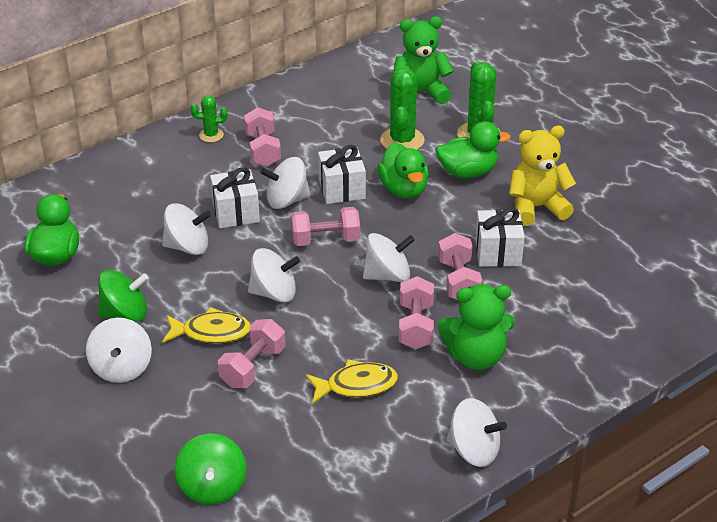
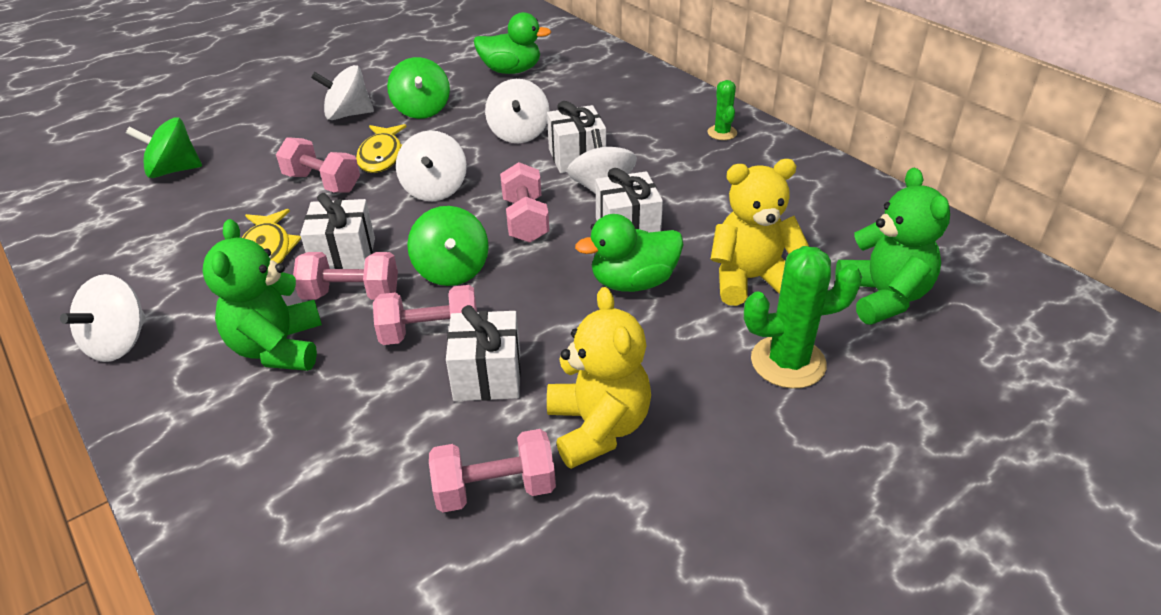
camera: 90 degrees right, 0 degrees up
(263, 150) = (700, 168): pink dumbbell -> pink dumbbell (495, 489)
(367, 336) = (344, 256): none -> white gift
(387, 275) = (452, 270): white spinning top -> green spinning top
(402, 140) = (750, 279): green cactus -> yellow teddy bear
(468, 172) = (683, 347): green duck -> none

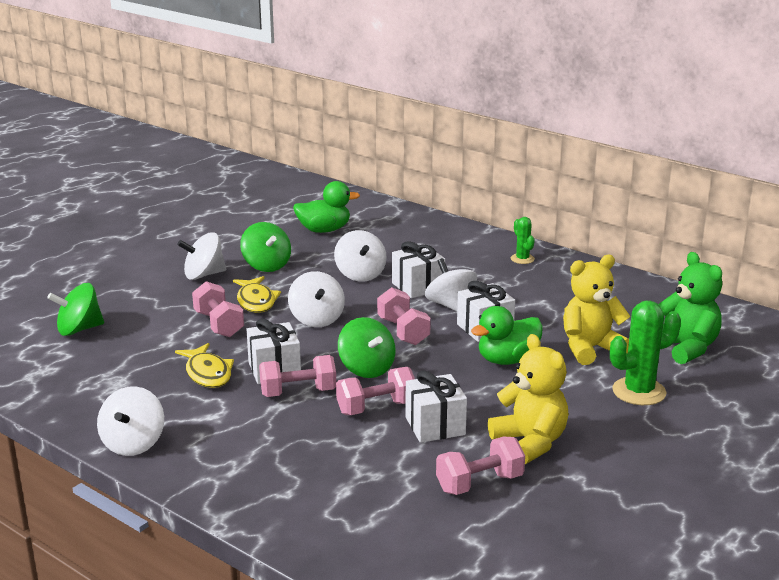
camera: 15 degrees left, 15 degrees down
(278, 348) = (265, 430): green teddy bear -> none
(322, 183) = (219, 324): pink dumbbell -> pink dumbbell turned 45 degrees clockwise

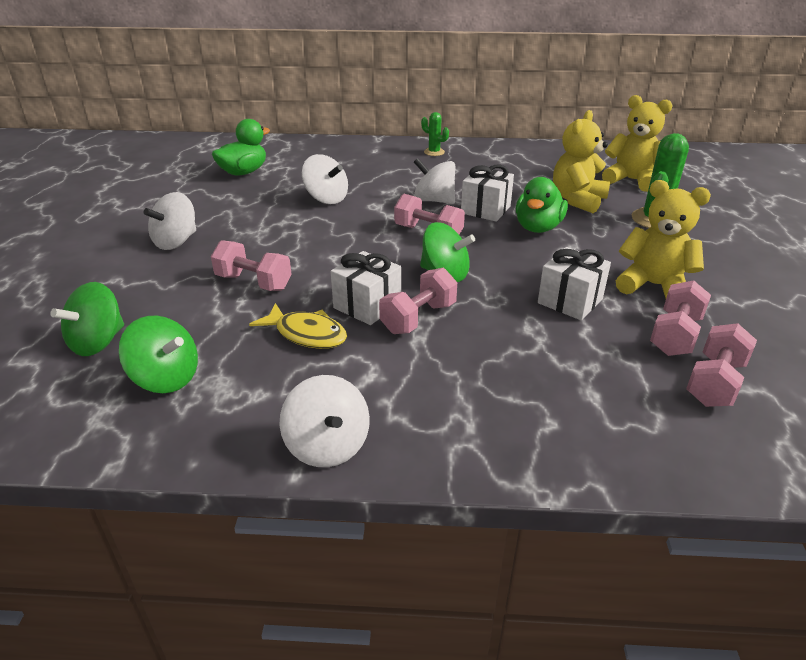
camera: 35 degrees left, 10 degrees up
(256, 301) = (262, 249): yellow fish -> none
(266, 265) = (229, 215): green spinning top -> green spinning top (166, 378)
(317, 319) = (341, 246): white spinning top -> none
(376, 408) = (503, 304): pink dumbbell -> pink dumbbell (714, 383)
(418, 286) = (387, 194): white gift -> none
(685, 348) = (631, 180): green teddy bear -> yellow teddy bear

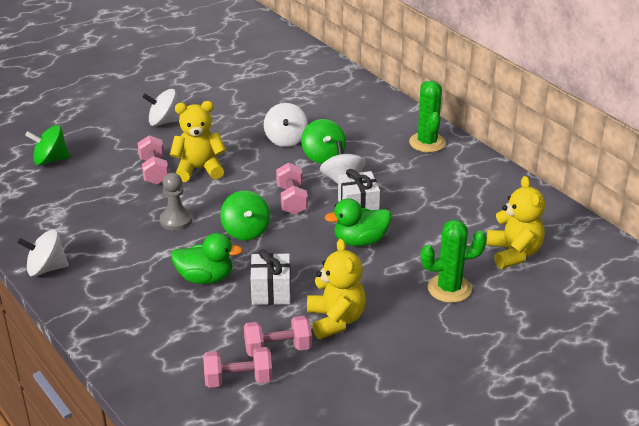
camera: 50 degrees right, 0 degrees up
(166, 378) = (45, 196): green spinning top -> green spinning top (323, 156)
(244, 172) = (279, 90): green duck -> green duck (205, 278)
(307, 334) = (125, 215): yellow fish -> none
(327, 446) = (46, 268): white spinning top -> white spinning top turned 60 degrees clockwise
(367, 305) = (176, 220): white gift -> grey pawn
(418, 318) = (184, 244): pink dumbbell -> none
(434, 152) = (427, 143): green cactus -> green cactus, size x1.79
(577, 200) = (433, 241): yellow teddy bear -> yellow teddy bear (199, 169)

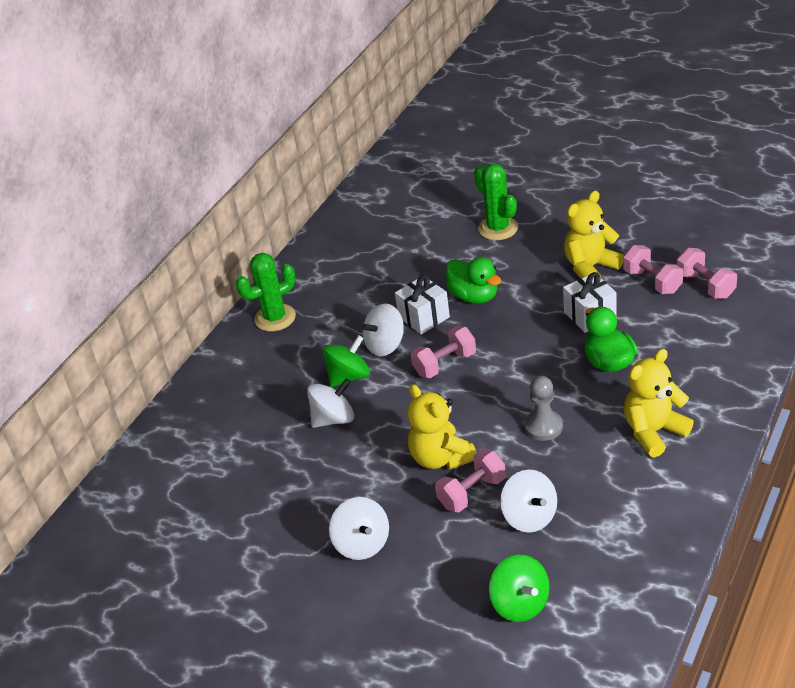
camera: 110 degrees left, 5 degrees up
(46, 268) = (699, 477): white spinning top -> white spinning top (530, 517)
(246, 231) = (519, 370): green spinning top -> none
(514, 253) = (423, 213): yellow teddy bear -> yellow teddy bear (653, 432)

